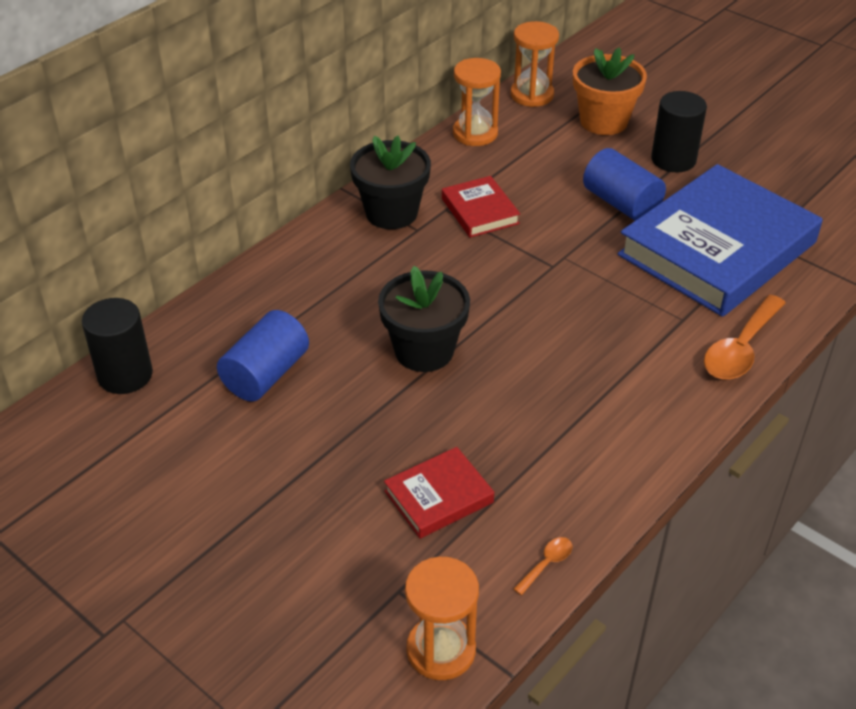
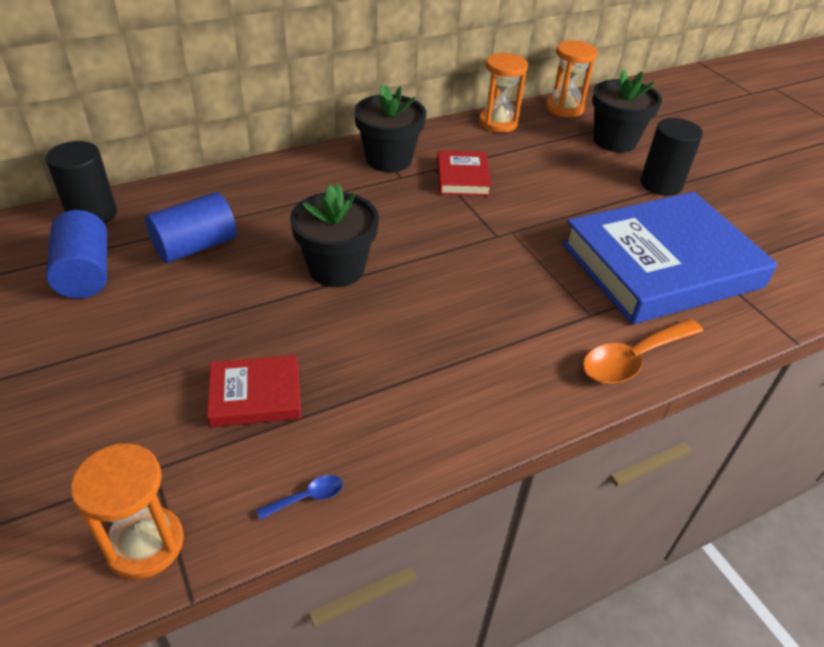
camera: 20 degrees right, 0 degrees up
(546, 564) = (307, 497): orange spoon -> blue spoon
(603, 121) = (614, 141): orange flower pot -> black flower pot
(621, 203) = (591, 204): blue cylinder -> blue cylinder (85, 273)

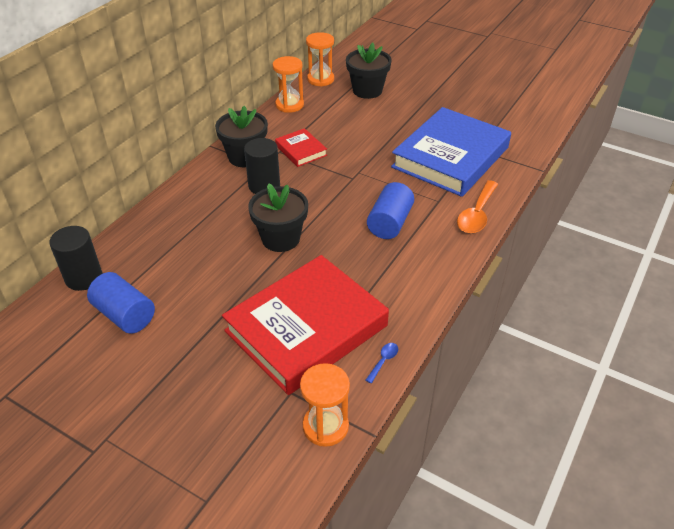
camera: 30 degrees left, 0 degrees up
(195, 246) = (179, 265): blue cylinder -> blue cylinder (390, 223)
(255, 395) = (306, 328): red book -> red book, size x2.26
(661, 184) = (414, 108): black cylinder -> black cylinder (264, 186)

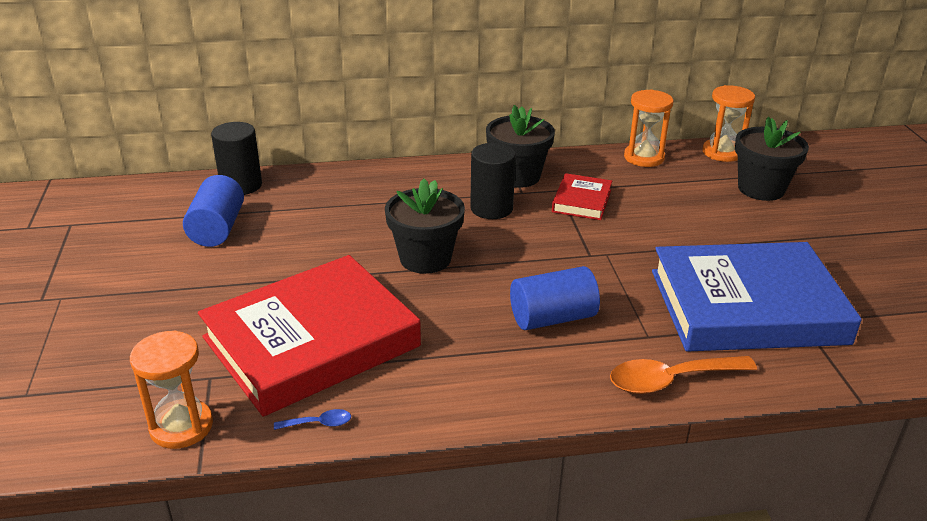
camera: 50 degrees right, 10 degrees down
(306, 328) = (311, 342): red book -> red book turned 45 degrees counterclockwise

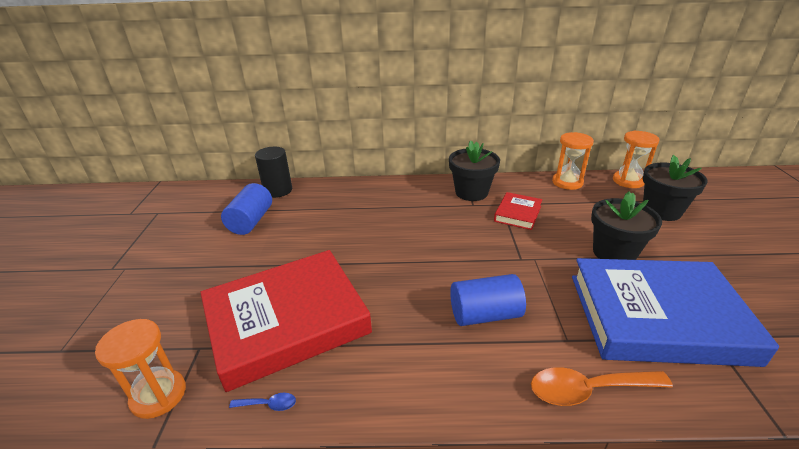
camera: 10 degrees right, 0 degrees up
(425, 258) = (392, 254): black flower pot -> black flower pot (614, 253)
(491, 208) = (448, 216): black cylinder -> none

